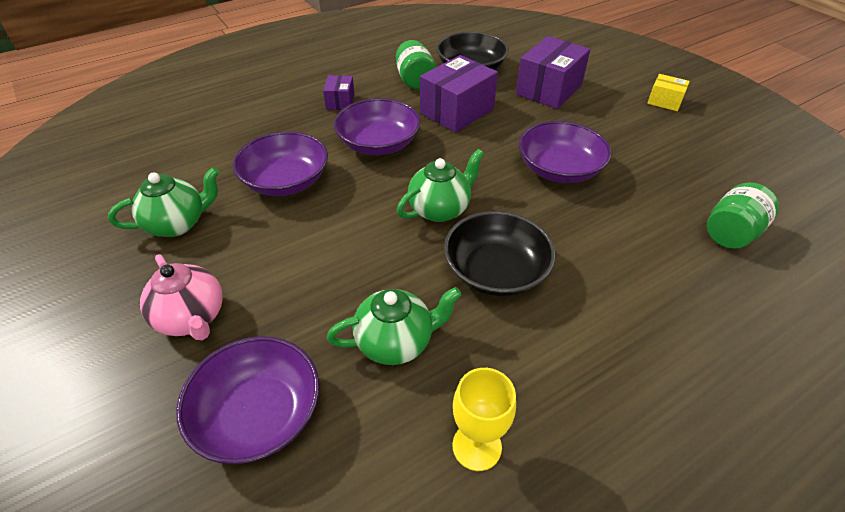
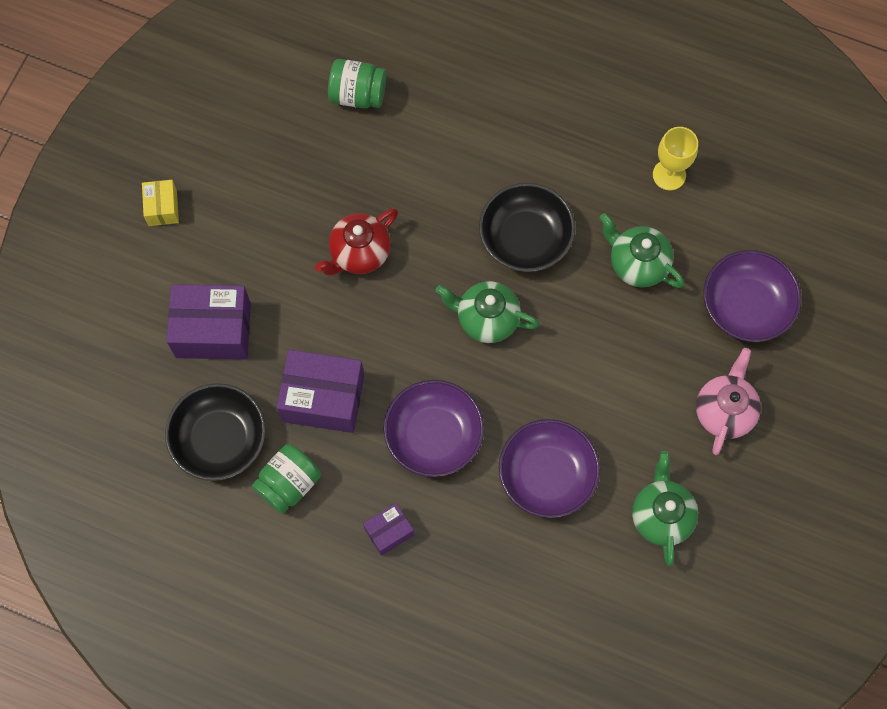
camera: 125 degrees left, 25 degrees up
(177, 224) = (661, 516): green teapot -> green teapot turned 60 degrees clockwise
(559, 169) = (359, 253): purple bowl -> red teapot

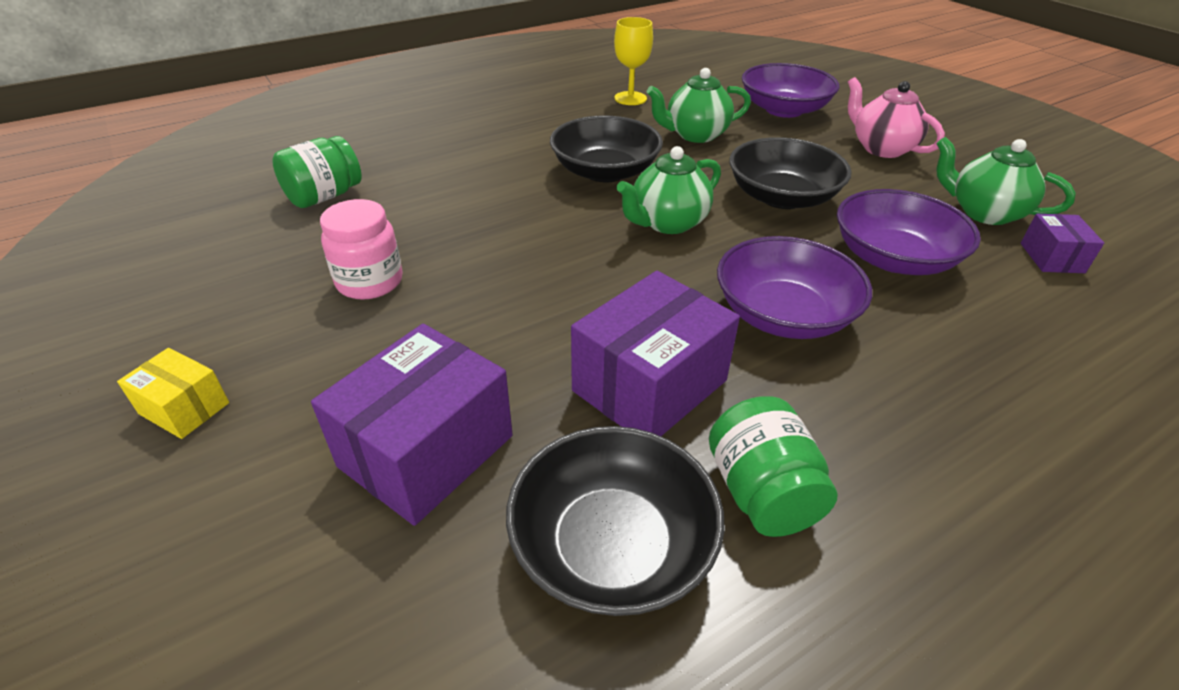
camera: 55 degrees left, 30 degrees down
(300, 201) = (370, 282): none -> pink jar
(359, 253) = (491, 269): red teapot -> none
(389, 532) = (911, 416): purple box -> purple box (1051, 258)
(580, 373) = (782, 197): none -> black bowl

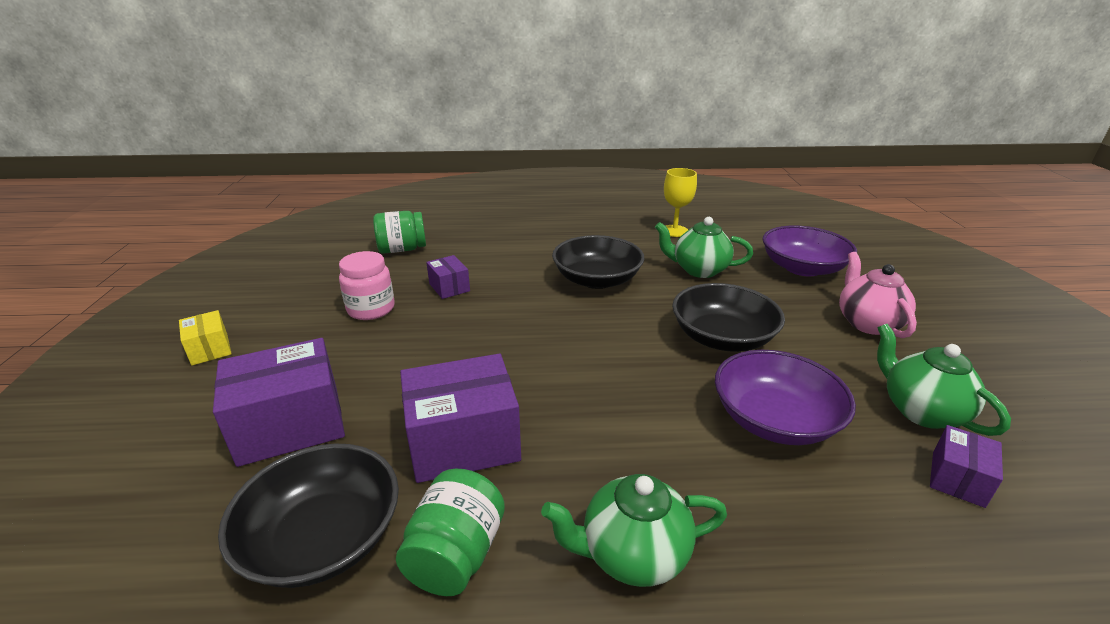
camera: 30 degrees right, 10 degrees down
(443, 226) = (449, 287): none -> purple box
(667, 223) = (604, 330): green teapot -> green teapot (632, 554)
(783, 314) = (621, 429): purple bowl -> none

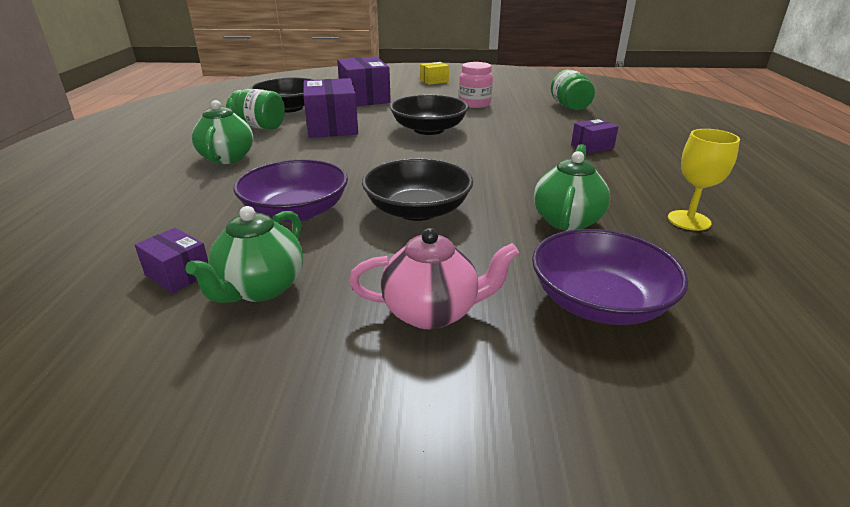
camera: 95 degrees right, 0 degrees up
(449, 287) = (507, 120): purple box -> purple box (592, 146)
(597, 279) = (530, 167): black bowl -> black bowl (429, 129)
(921, 411) = (260, 288): green teapot -> green teapot turned 135 degrees clockwise

